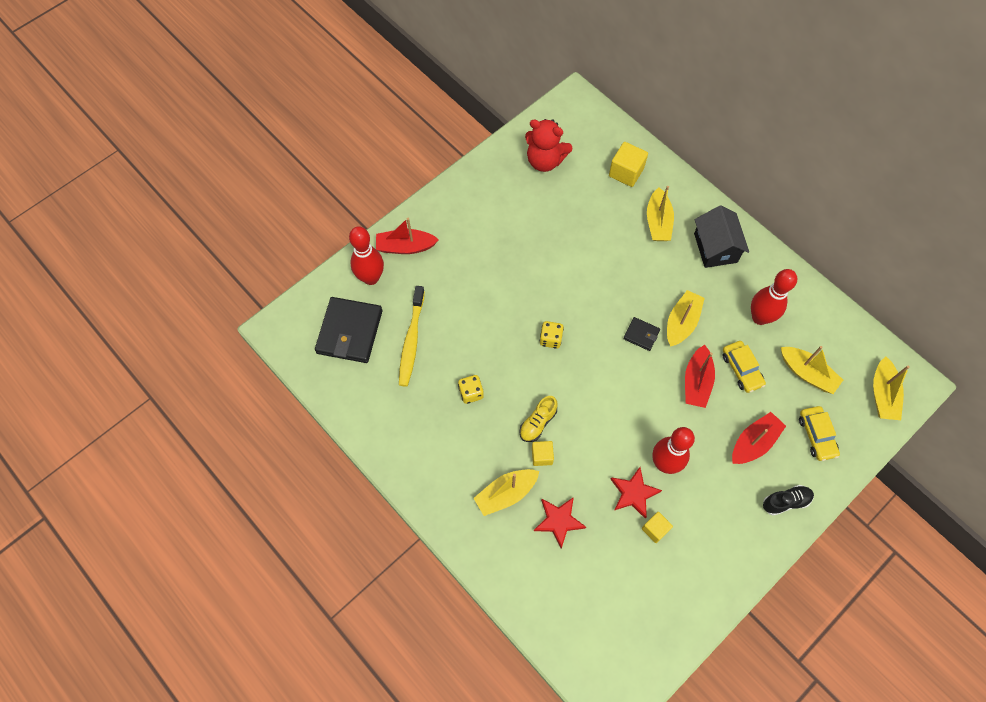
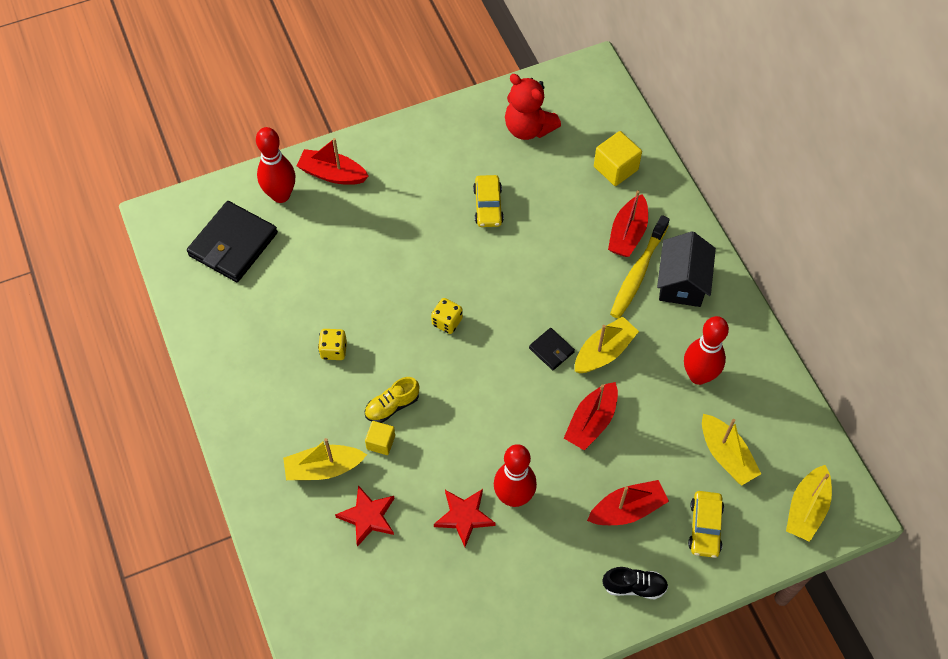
camera: 20 degrees right, 5 degrees down
(411, 340) = (294, 274): yellow toothbrush -> yellow toothbrush (638, 273)
(655, 529) = (470, 563): yellow cube -> none
(658, 222) = (627, 234): yellow boat -> red boat
(741, 369) = (650, 425): yellow car -> yellow car (488, 206)

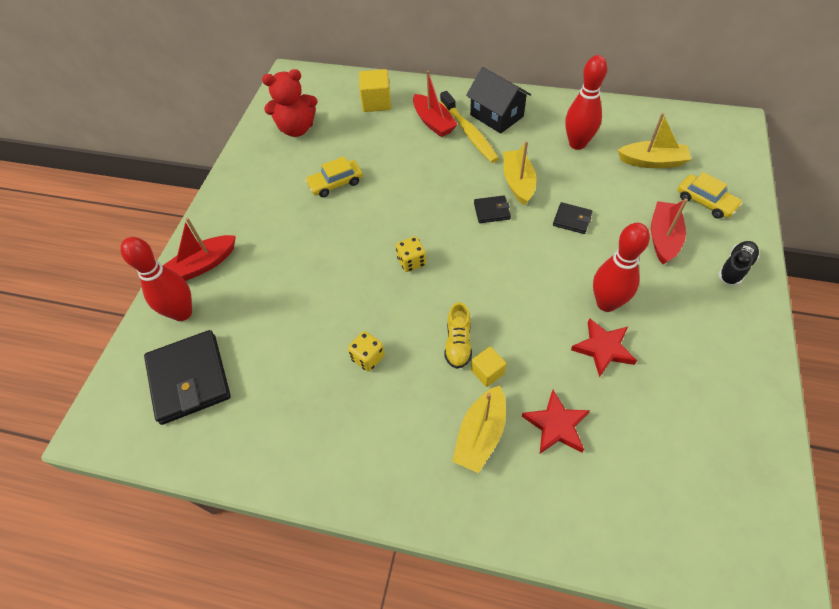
camera: 50 degrees left, 5 degrees down
(488, 206) = (335, 183): yellow car -> yellow car turned 120 degrees clockwise
(591, 422) = (572, 220): red boat -> black wallet
(806, 509) = (721, 143): yellow boat -> none

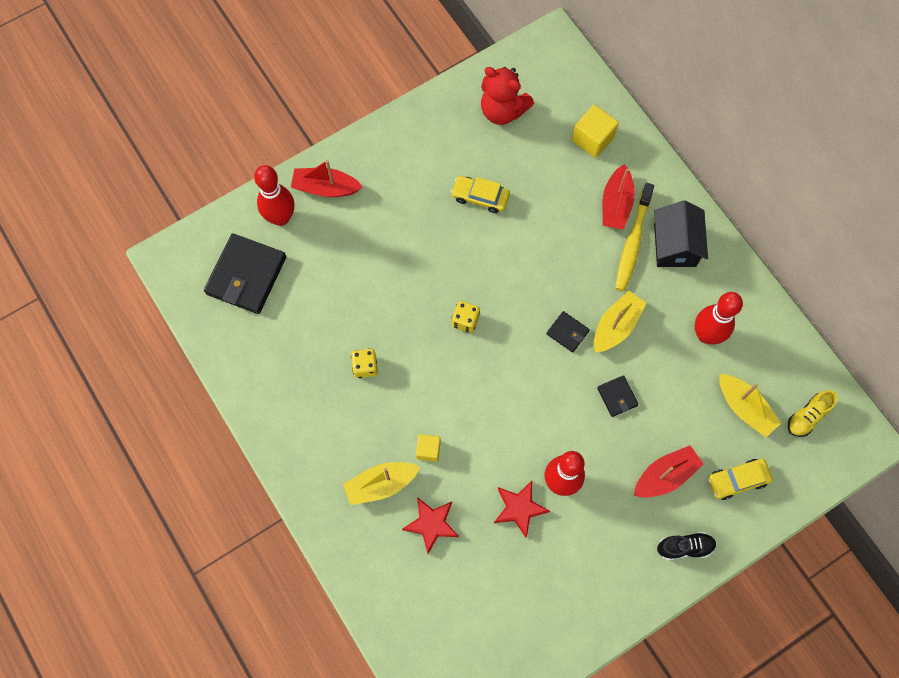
camera: 40 degrees right, 15 degrees up
(458, 343) = (431, 412): yellow shoe -> yellow shoe (807, 416)
(705, 202) = (737, 480): yellow car -> yellow car turned 75 degrees clockwise

